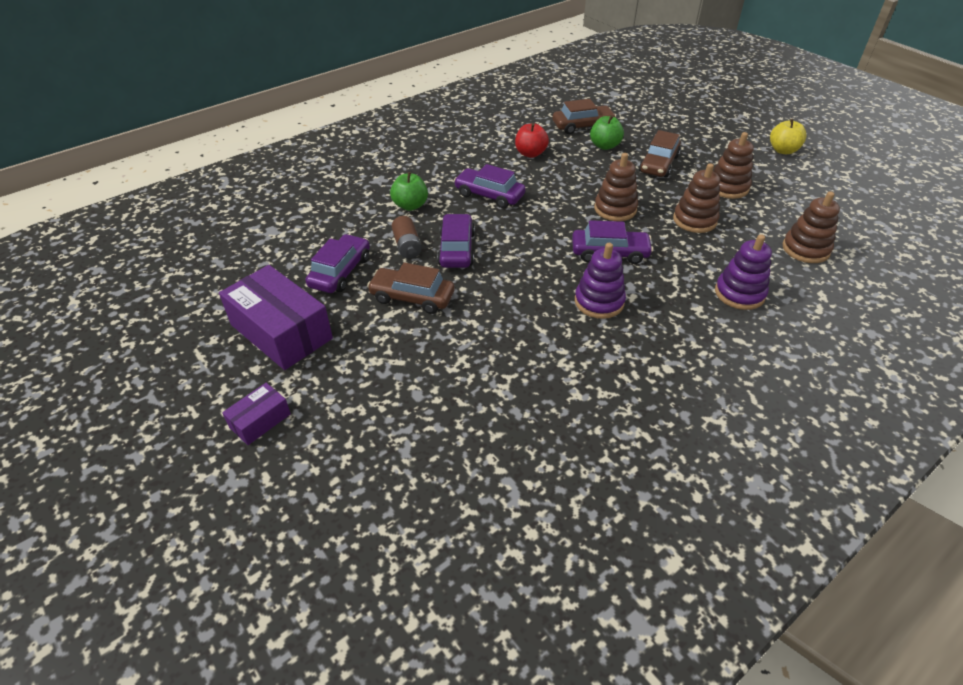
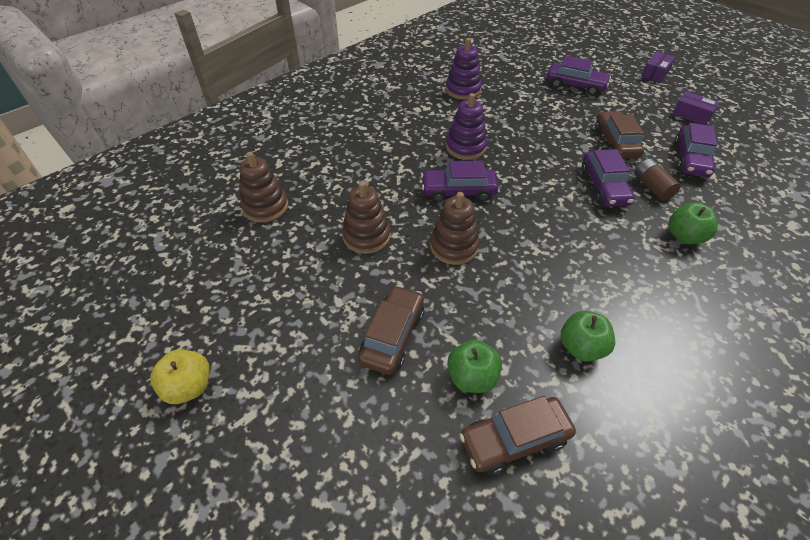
camera: 175 degrees right, 5 degrees up
(281, 331) = (691, 115): purple box -> purple box, size x0.49
(412, 297) = (615, 142): brown car -> brown car turned 105 degrees counterclockwise
(489, 195) = (604, 258): purple car -> purple car (575, 85)
(530, 153) = (581, 347): red apple -> green apple
(728, 187) = (310, 292): brown stacking toy -> none
(739, 293) = (348, 160): purple stacking toy -> purple stacking toy (463, 90)

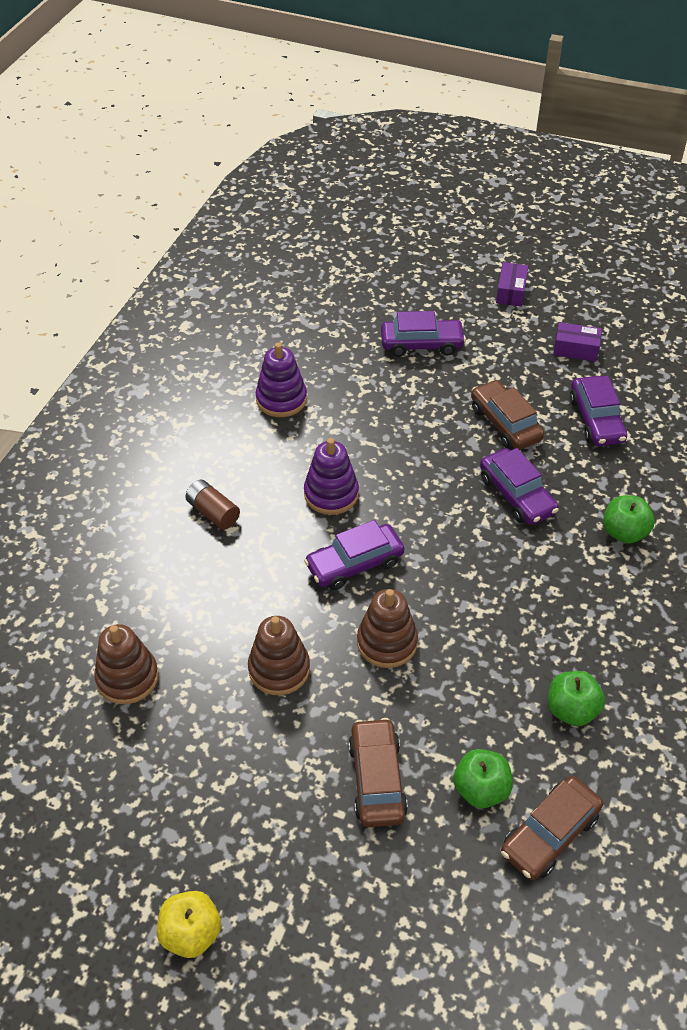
camera: 25 degrees left, 0 degrees up
(652, 187) = (568, 476): brown battery -> brown battery (213, 512)

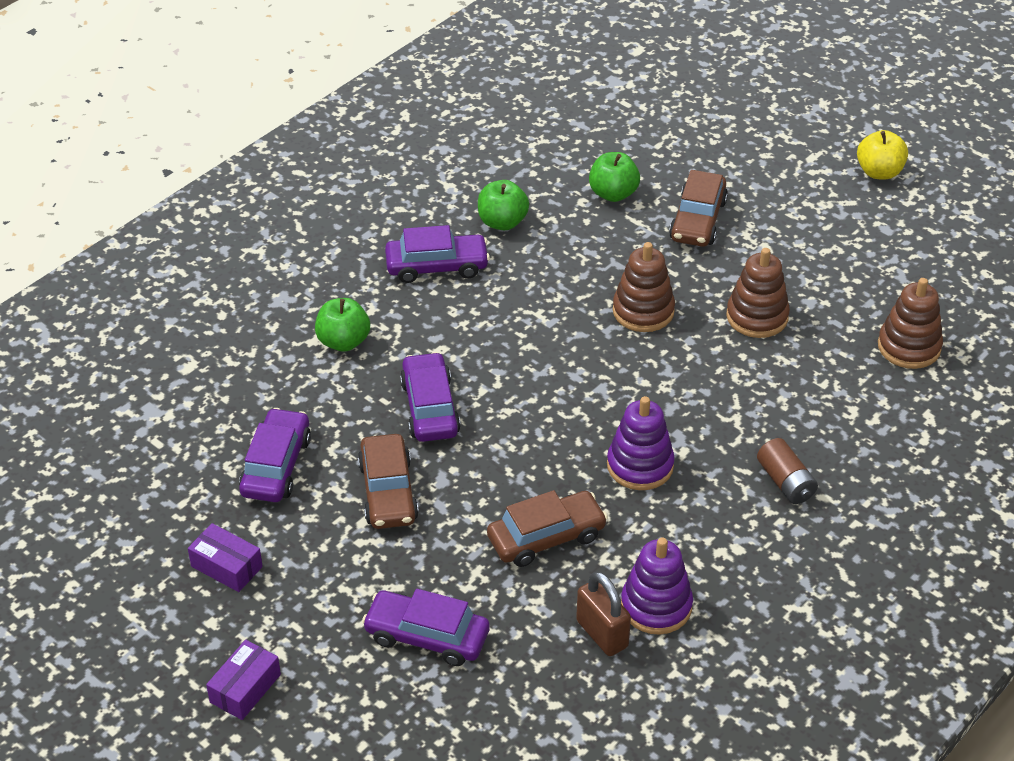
camera: 160 degrees left, 5 degrees down
(310, 374) = (602, 634): none -> brown padlock
(354, 564) = (644, 387): purple car -> purple car (437, 266)
(549, 834) = (574, 157): brown car -> brown car (546, 537)

